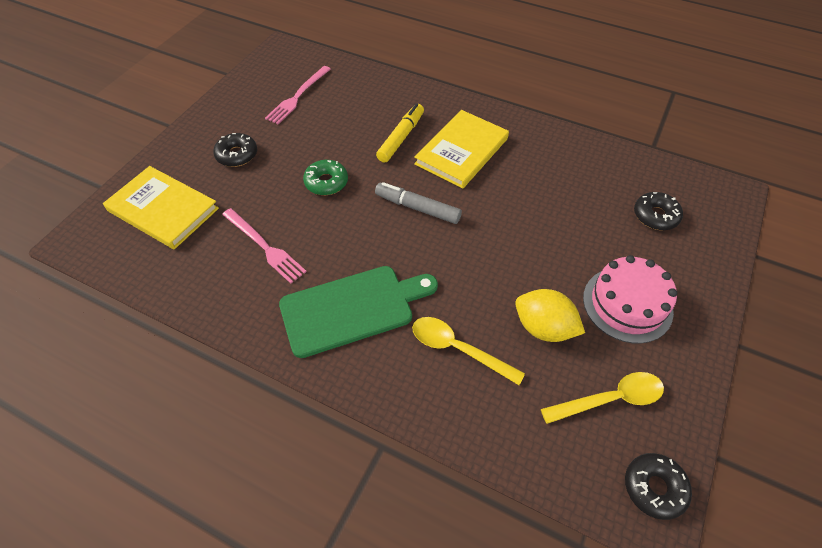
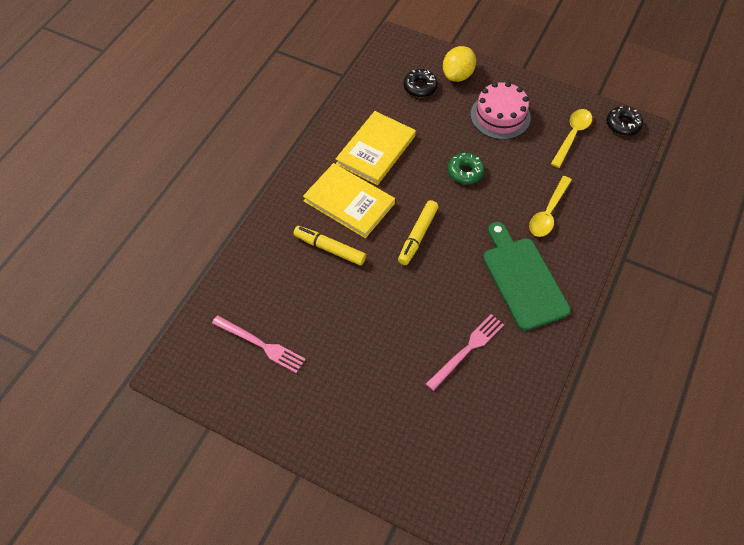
camera: 90 degrees left, 5 degrees up
(163, 209) = (427, 449): yellow book -> yellow book (376, 150)
(237, 155) = (351, 392): black donut -> none
(326, 182) = (388, 307): green donut -> green donut (465, 172)
(417, 208) = (417, 236): grey marker -> yellow marker
(543, 328) = (525, 163): yellow lemon -> yellow lemon (457, 75)
(610, 399) = (572, 136): yellow spoon -> yellow spoon turned 45 degrees clockwise

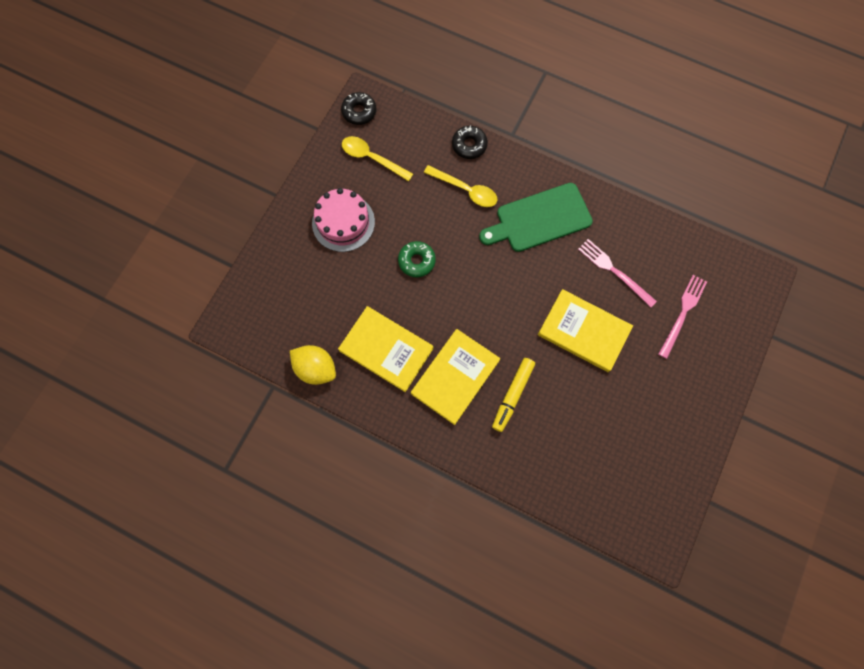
camera: 90 degrees left, 15 degrees up
(261, 344) = (623, 458): pink fork -> pink fork (682, 313)
(396, 315) = (583, 331): none -> yellow book
(417, 236) = (495, 309): yellow marker -> none
(420, 87) = (298, 301): black donut -> black donut (469, 145)
(457, 75) = (283, 261): yellow lemon -> yellow lemon (316, 368)

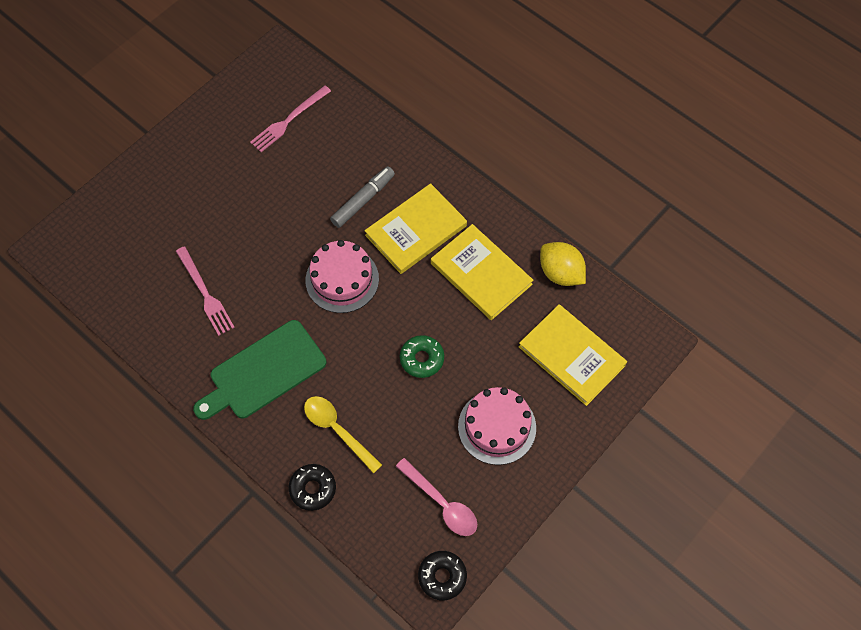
camera: 165 degrees left, 10 degrees down
(372, 158) = (441, 503): yellow spoon -> pink spoon
(505, 313) = (342, 279): none -> pink cake
(512, 395) = (363, 200): yellow marker -> grey marker
(539, 219) = (263, 372): green cutting board -> green cutting board turned 150 degrees clockwise
(583, 331) = (266, 241): yellow book -> yellow book (571, 356)
(682, 313) = (154, 234): pink fork -> pink fork (289, 120)

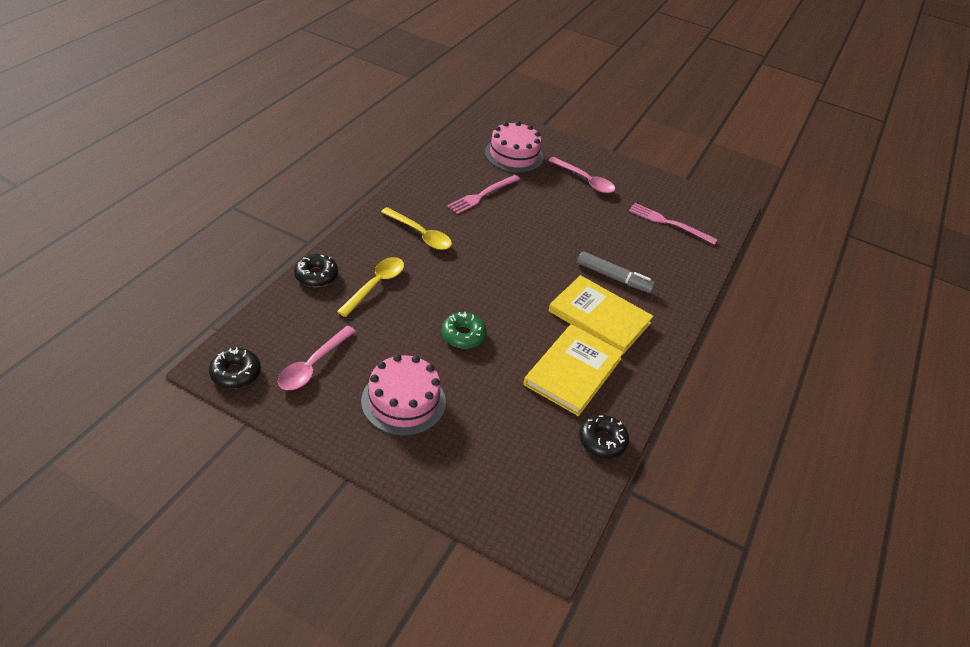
camera: 70 degrees right, 20 degrees down
(199, 179) = (585, 180): none -> pink spoon
(263, 372) = (420, 234): green cutting board -> yellow spoon
(342, 279) = (526, 272): pink cake -> pink cake (514, 155)
(560, 273) = (602, 441): yellow lemon -> black donut
(571, 356) = (504, 460): yellow book -> none

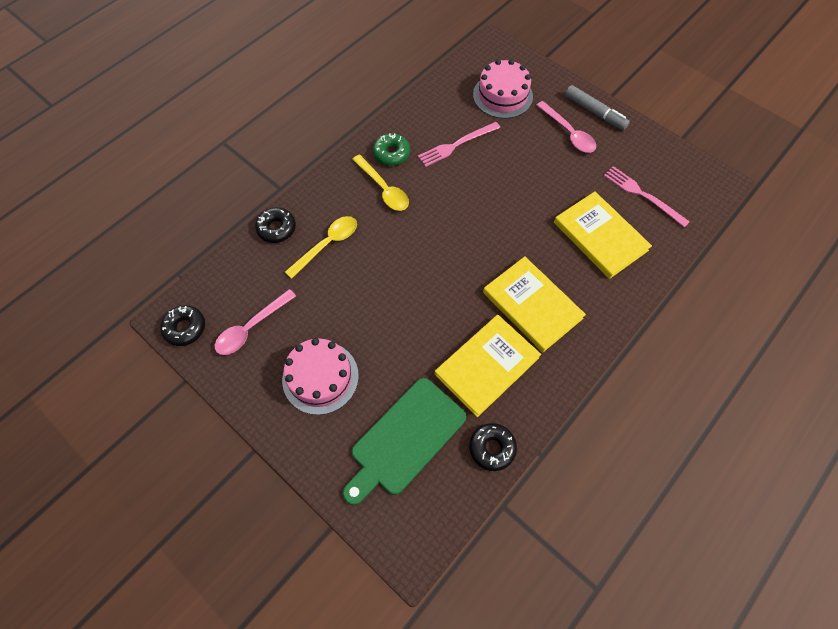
camera: 20 degrees right, 20 degrees up
(463, 335) = (393, 311): green donut -> green donut (391, 153)
(511, 445) = (405, 439): none -> green cutting board
(613, 277) = (561, 259): grey marker -> grey marker (595, 112)
(643, 257) = (600, 236): none -> yellow book

